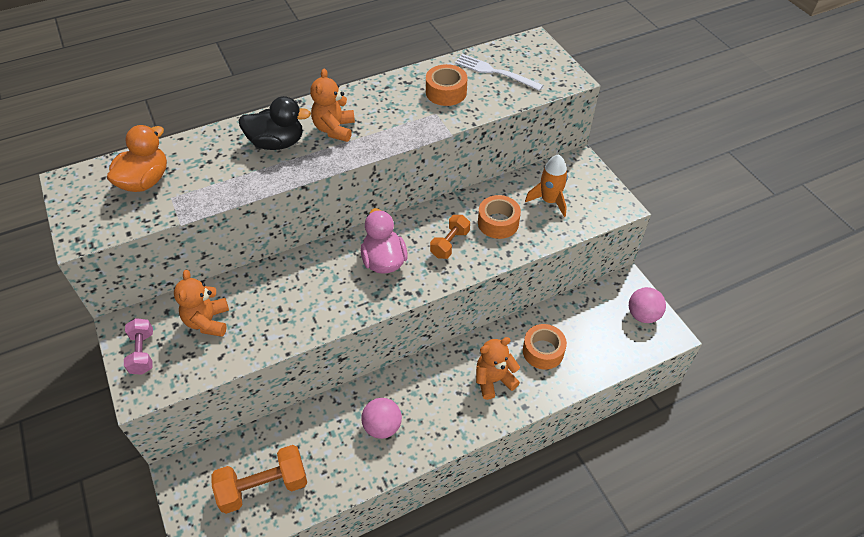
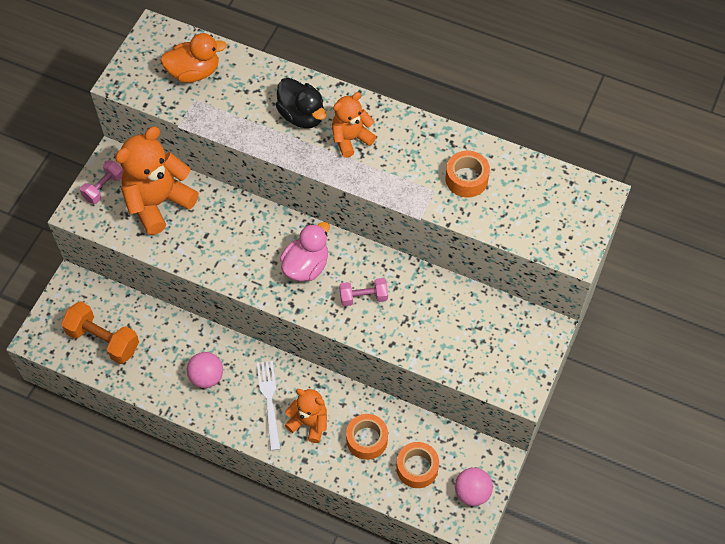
camera: 50 degrees right, 10 degrees up
(208, 321) = (158, 202): orange teddy bear -> orange teddy bear, size x1.71
(450, 244) = (363, 297): orange dumbbell -> pink dumbbell
(495, 72) = (527, 195): white fork -> white fork (269, 401)
(498, 223) = (417, 315): orange tape -> orange tape (417, 468)
(549, 201) = (477, 336): orange rocket -> none

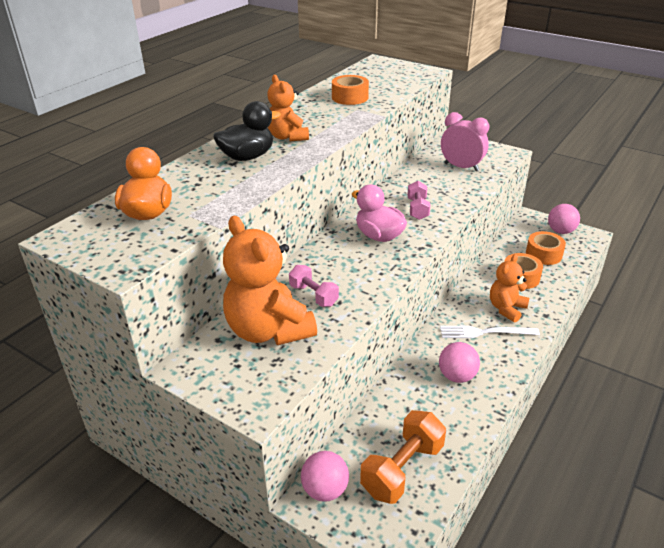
camera: 80 degrees left, 25 degrees down
(81, 291) = (325, 490): none -> pink ball
(104, 188) = (227, 378): pink dumbbell -> pink dumbbell (313, 295)
(470, 338) = (461, 167): none -> pink clock

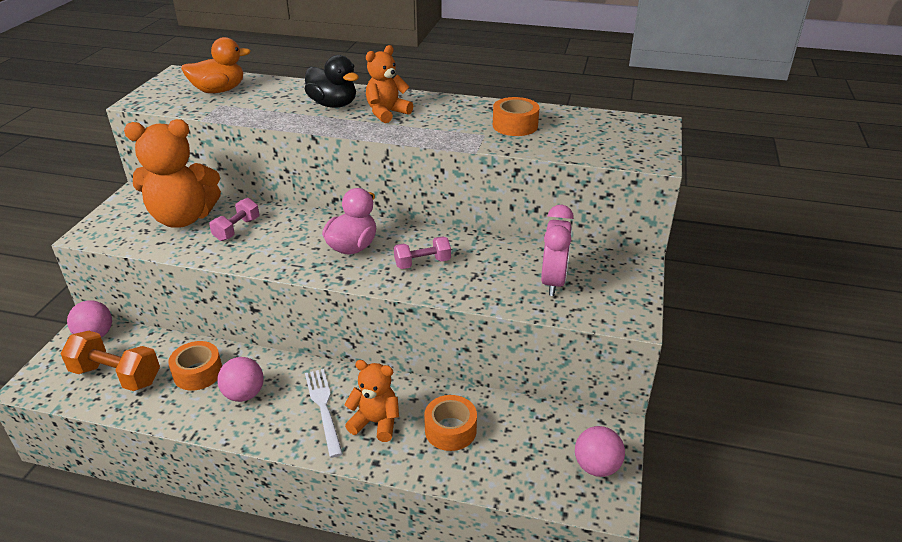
camera: 70 degrees right, 0 degrees up
(268, 330) = (183, 218): orange teddy bear -> orange teddy bear turned 135 degrees counterclockwise
(543, 254) = (520, 450): orange tape -> orange tape (198, 373)

